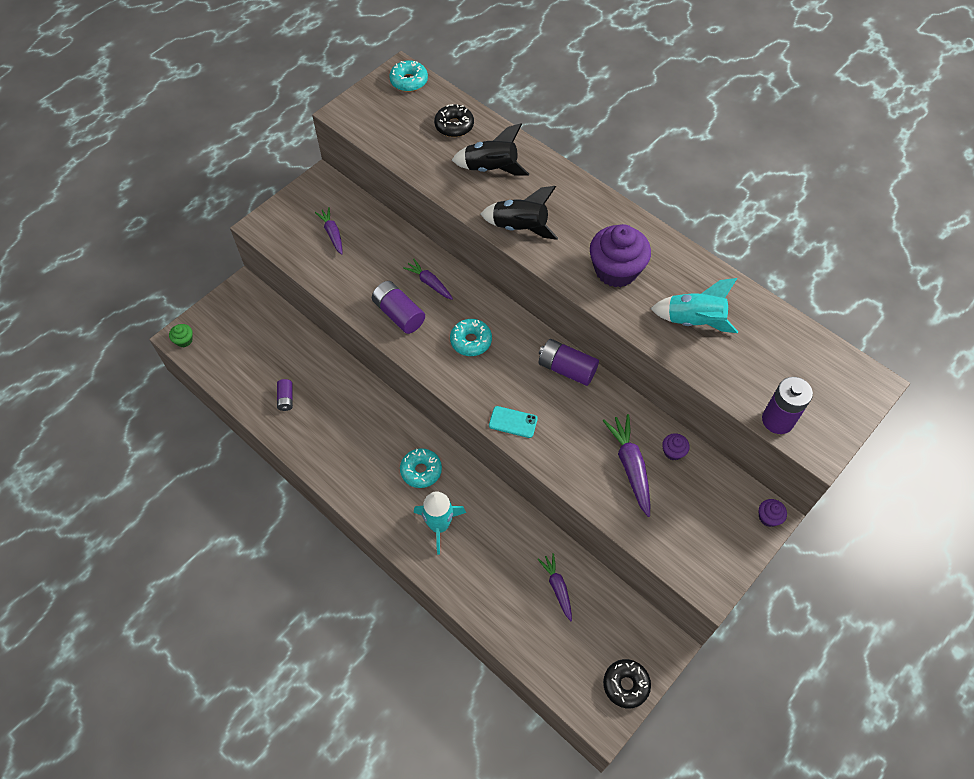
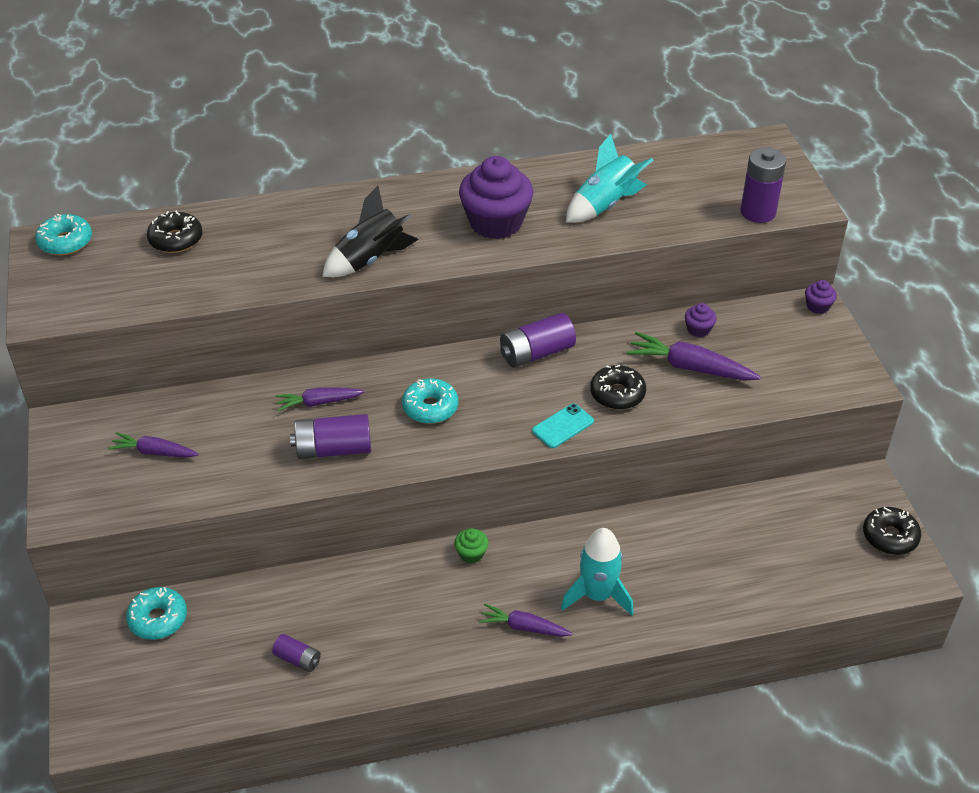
camera: 55 degrees left, 15 degrees down
(184, 340) = (96, 731): green cupcake -> green cupcake (471, 554)
(421, 471) = (515, 576): turquoise donut -> turquoise donut (158, 619)
(491, 168) = (268, 242): black rocket -> none
(557, 587) = (747, 533): purple carrot -> purple carrot (523, 627)
(568, 437) = (617, 394): none -> black donut

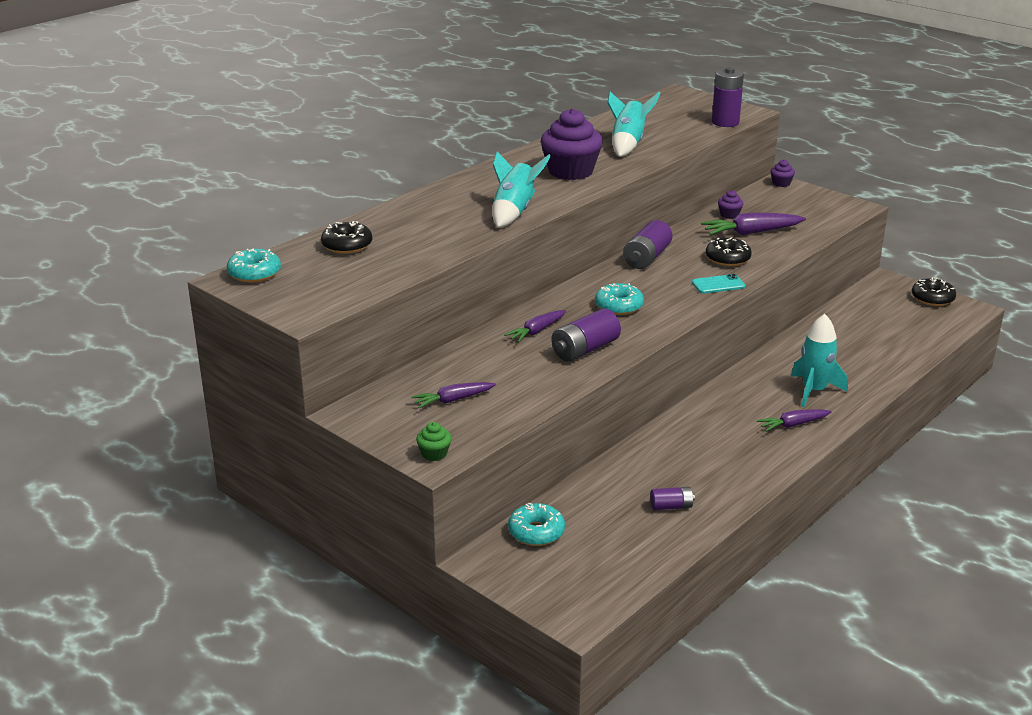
camera: 35 degrees left, 15 degrees down
(370, 259) = (514, 212): black rocket -> turquoise rocket
(471, 554) = (706, 404): green cupcake -> green cupcake (434, 454)
(563, 426) = (718, 284): turquoise phone -> turquoise phone turned 60 degrees clockwise

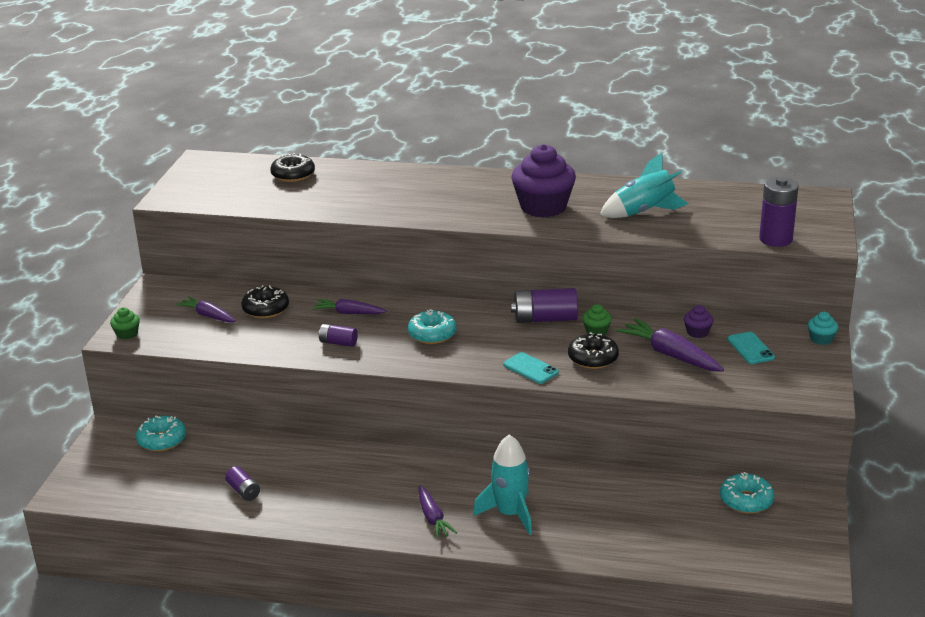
camera: 60 degrees right, 0 degrees up
(254, 273) = (216, 163): turquoise donut -> turquoise donut (746, 500)
(514, 212) = (426, 211): turquoise rocket -> none
(585, 349) = (338, 343): purple battery -> purple battery, size x0.57
(688, 246) = (596, 331): none -> green cupcake
(770, 206) = (750, 348): none -> turquoise phone
(781, 183) = (821, 339): purple cupcake -> turquoise cupcake
(793, 425) = (433, 518): purple carrot -> purple carrot turned 150 degrees counterclockwise
(932, 298) = (808, 542): black donut -> black donut (266, 309)

